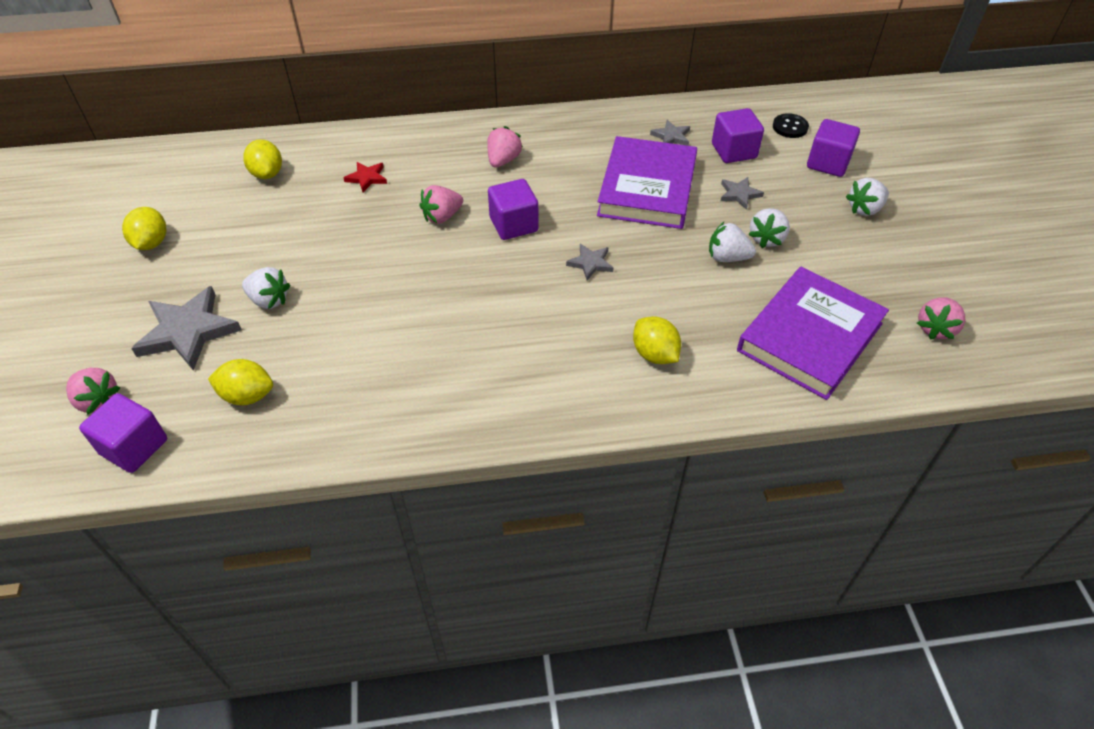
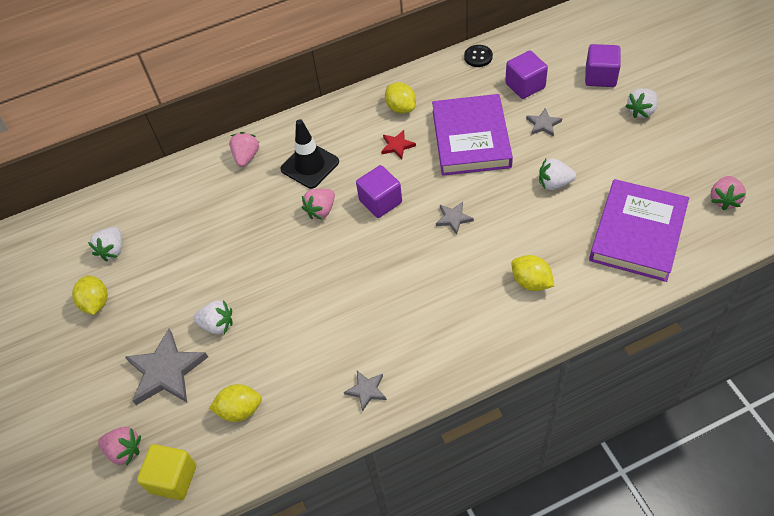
camera: 10 degrees left, 5 degrees up
(134, 447) = (173, 478): purple cube -> yellow cube
(267, 174) = (160, 212): yellow lemon -> yellow lemon (401, 108)
(367, 178) = (244, 193): red star -> red star (397, 146)
(451, 170) = (310, 165): none -> black traffic cone
(503, 160) = (347, 145): pink strawberry -> pink strawberry (246, 157)
(671, 136) = (471, 85): grey star -> grey star (366, 390)
(767, 239) = (578, 158): white strawberry -> white strawberry (112, 250)
(790, 127) = (560, 51): black button -> black button (478, 57)

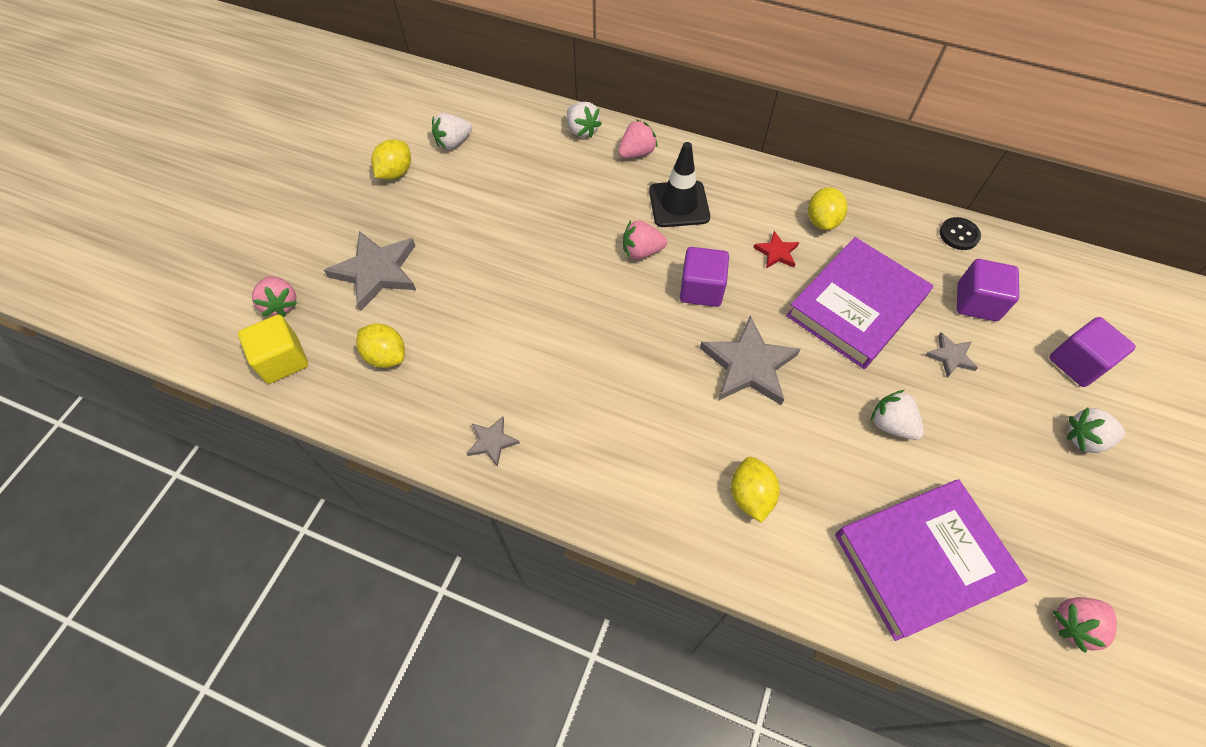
camera: 40 degrees right, 5 degrees up
(217, 325) = (452, 271): white strawberry -> white strawberry (582, 130)
(453, 218) = (748, 365): grey star -> grey star, size x1.99

